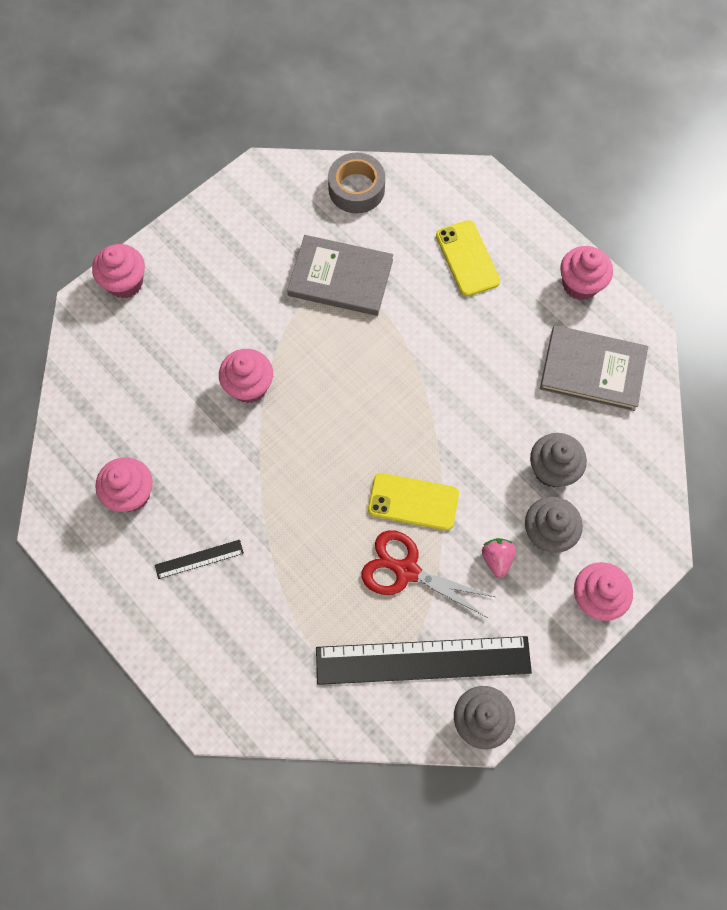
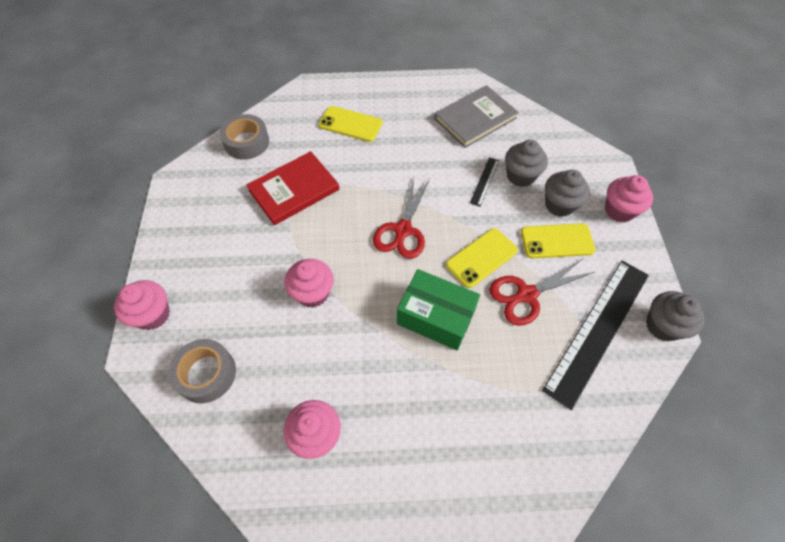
camera: 50 degrees left, 10 degrees down
(112, 369) = (206, 374): none -> grey tape
(199, 559) = (411, 423): black ruler -> black ruler (485, 181)
(313, 507) = (436, 317): none -> green box
(340, 277) = (294, 190): grey book -> red book
(381, 409) = (403, 230): none -> red scissors
(497, 559) = (556, 241): pink strawberry -> yellow phone
(580, 284) = (419, 90): pink cupcake -> none

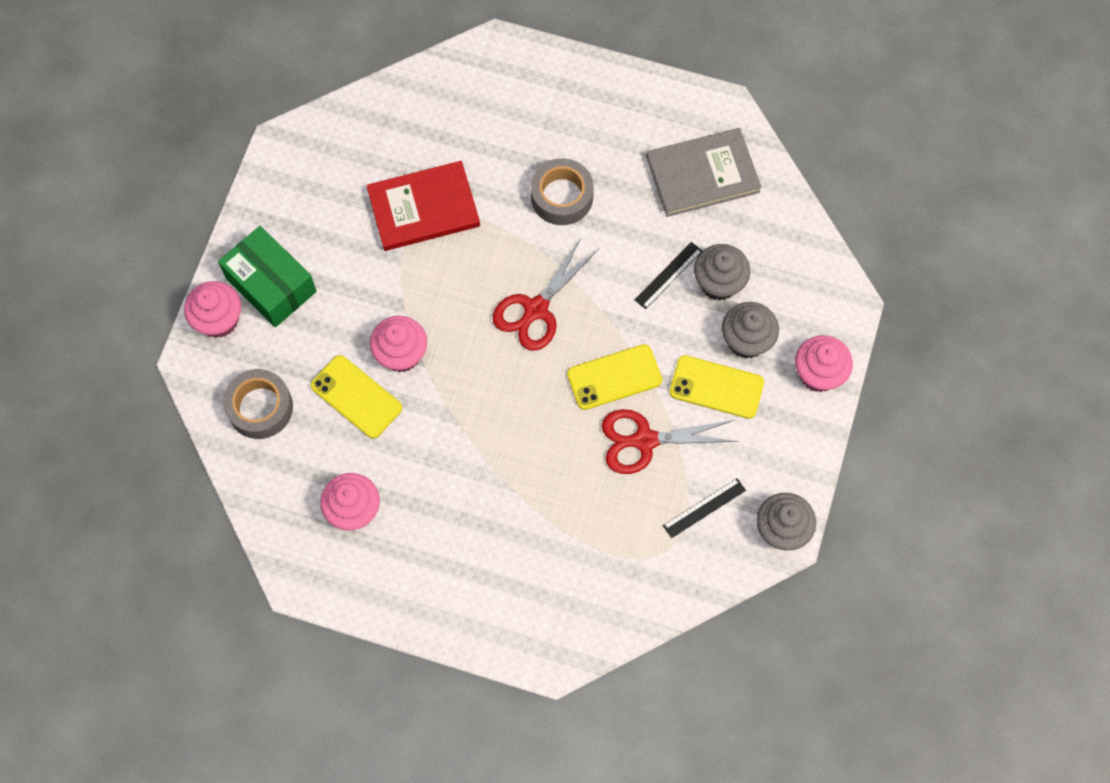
camera: 20 degrees right, 10 degrees up
(247, 142) = (386, 115): grey tape -> grey tape (562, 197)
(350, 124) = (530, 129): yellow phone -> yellow phone (356, 397)
(436, 317) = (528, 430): green box -> green box (271, 284)
(597, 329) = (704, 508): black ruler -> black ruler, size x0.43

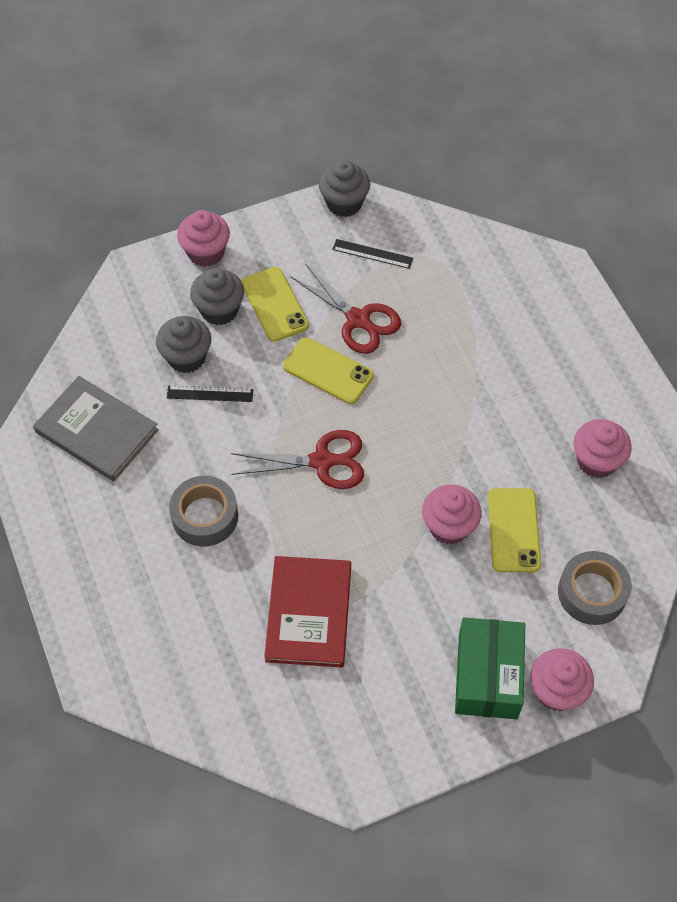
camera: 130 degrees left, 10 degrees down
(423, 208) = (308, 613): red book -> red book turned 60 degrees clockwise

